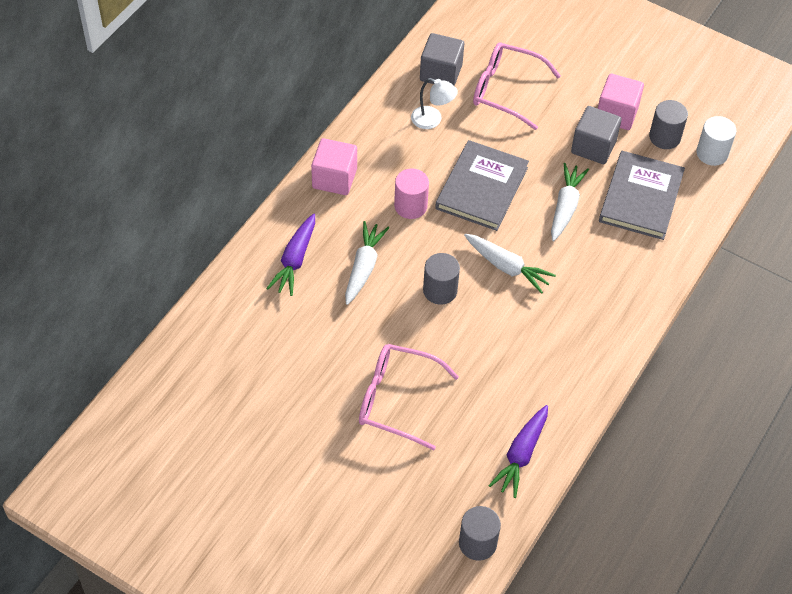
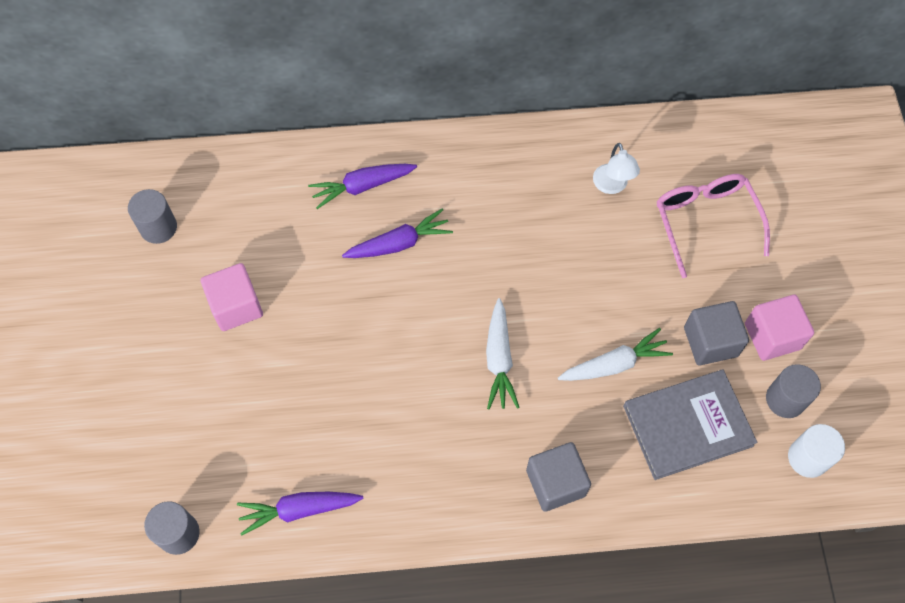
camera: 55 degrees right, 10 degrees up
(334, 178) = (475, 155): pink cube -> pink cube (236, 306)
(364, 267) = (399, 243): white carrot -> purple carrot
(396, 400) = (279, 364): pink glasses -> none
(410, 206) = (498, 234): pink cylinder -> none
(440, 290) = (425, 321): grey cylinder -> grey cylinder (158, 227)
(441, 73) = (674, 155): grey cube -> grey cube (555, 483)
(481, 188) = (571, 278): grey book -> none

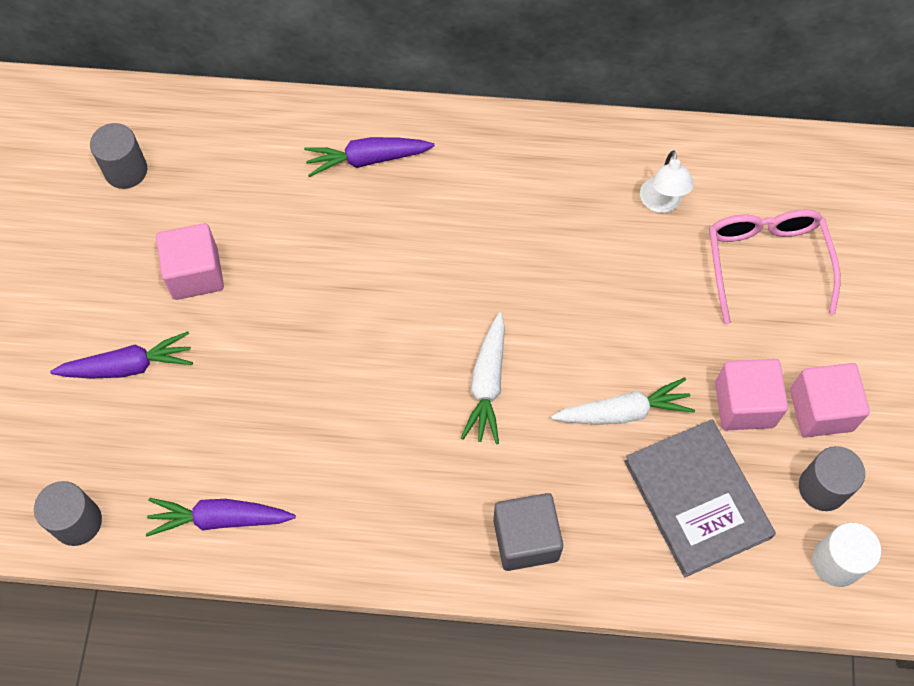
camera: 10 degrees right, 0 degrees up
(399, 243) = (397, 231): purple carrot -> purple carrot (128, 366)
(687, 425) = (697, 499): grey book -> grey book turned 75 degrees clockwise
(710, 342) = (744, 404): grey cube -> pink cube

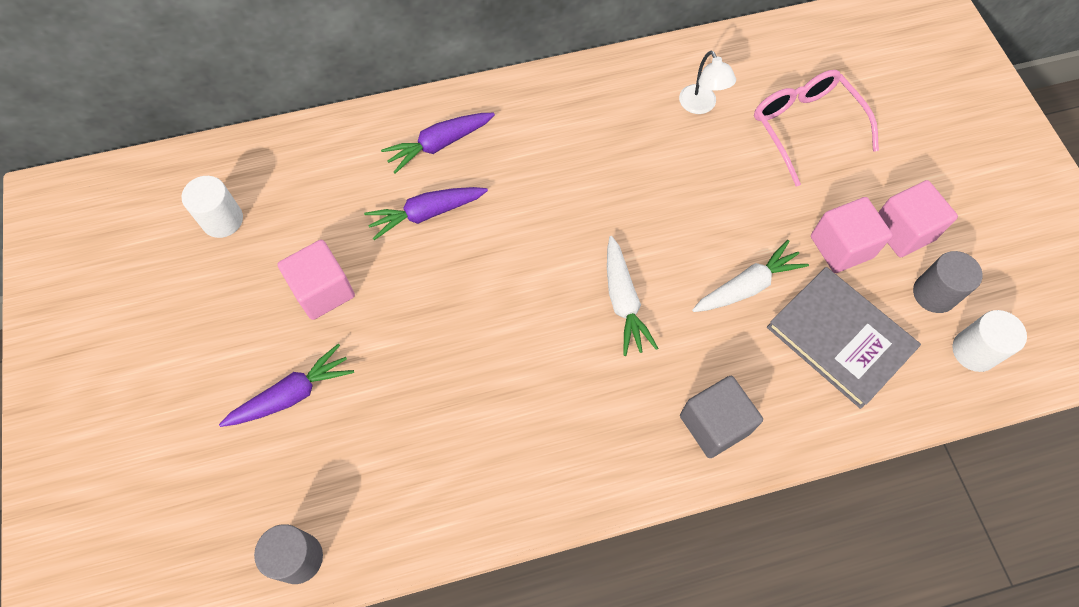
camera: 20 degrees left, 0 degrees up
(126, 170) = (222, 220): grey cylinder -> white cylinder
(220, 519) = (434, 505): purple carrot -> purple carrot (426, 214)

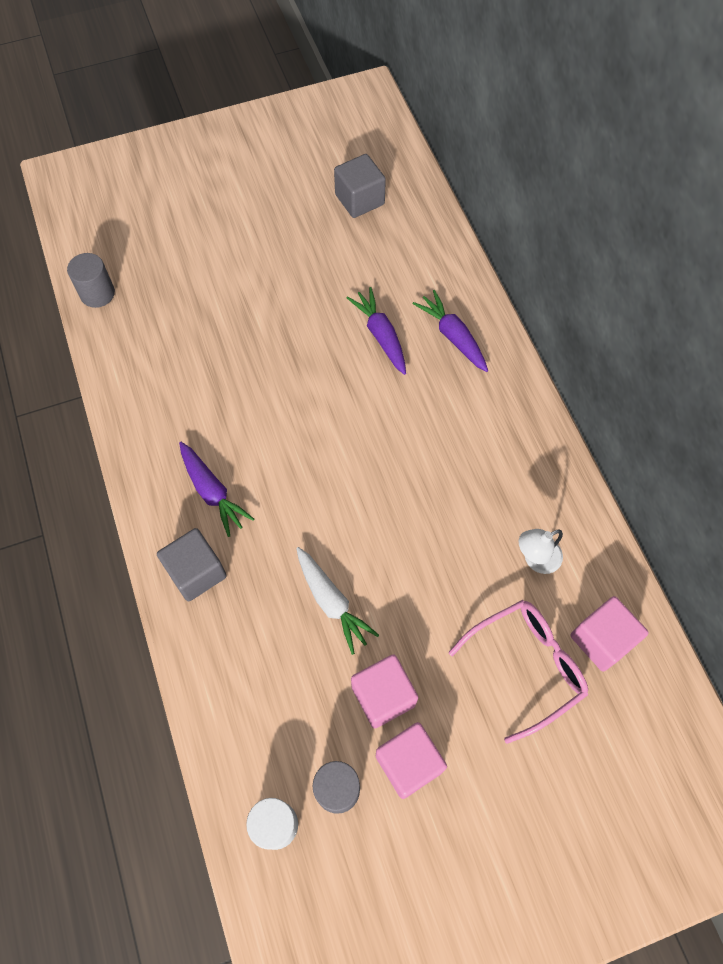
camera: 85 degrees right, 0 degrees up
(222, 220) = (359, 199): white cylinder -> grey cube
(292, 394) = (216, 269): purple carrot -> purple carrot (212, 492)
(323, 290) = (303, 274): pink cube -> pink cube (602, 639)
(623, 301) = (308, 494): white carrot -> none
(840, 338) = (283, 688): grey book -> none

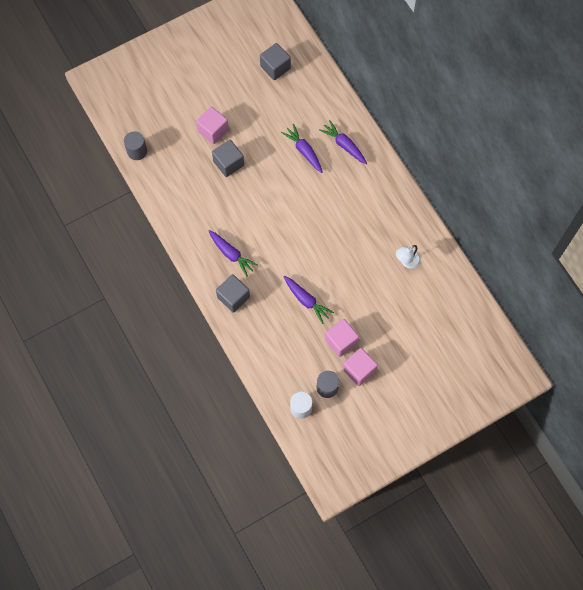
camera: 10 degrees left, 5 degrees up
(246, 336) = (228, 163): none -> grey cube
(331, 602) = (306, 300): white carrot -> purple carrot
(527, 666) = (409, 315): pink glasses -> none
(602, 639) = (445, 296): pink cube -> pink cube (213, 130)

